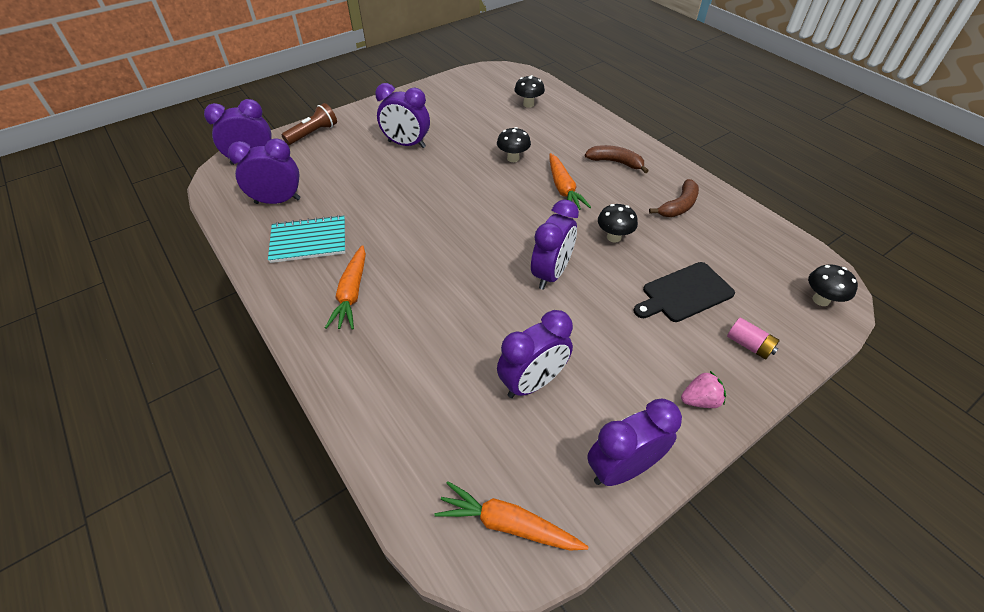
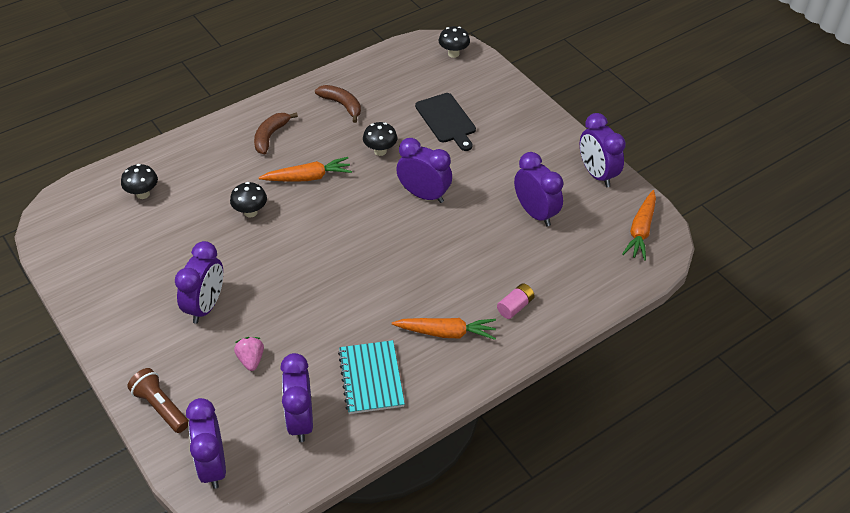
camera: 90 degrees left, 0 degrees up
(700, 400) = (543, 130): pink strawberry -> pink strawberry (251, 359)
(749, 345) = (496, 98): pink battery -> pink battery (515, 306)

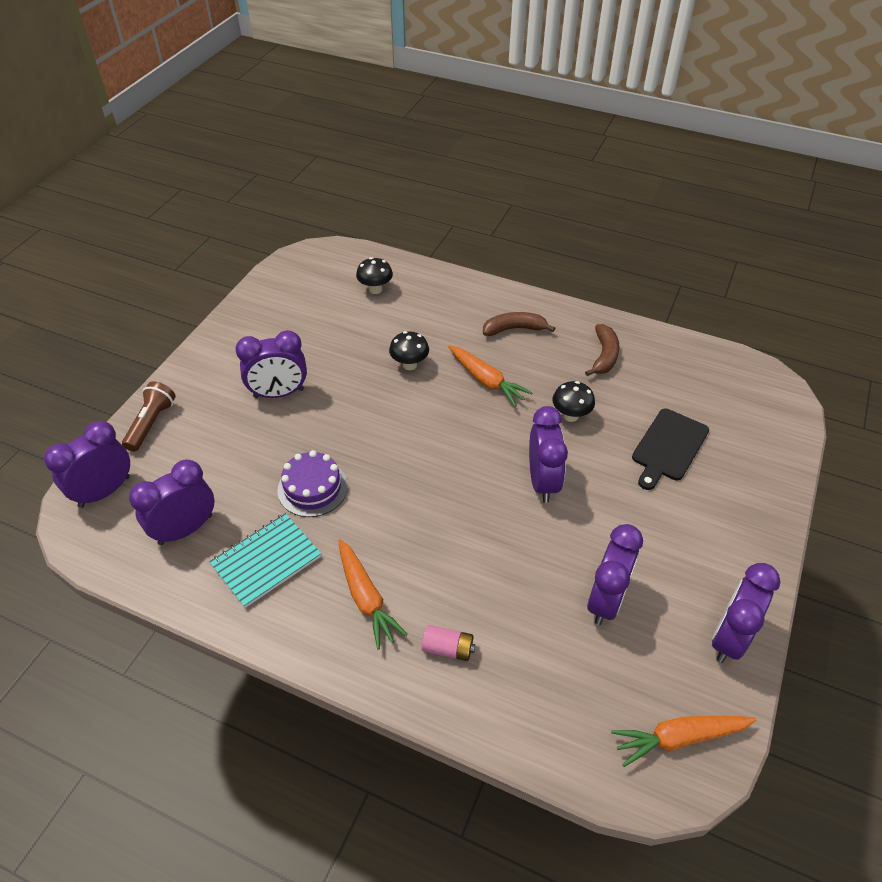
camera: 60 degrees right, 0 degrees up
(251, 359) = (236, 456): pink strawberry -> none
(325, 323) = (312, 488): none -> purple cake
(453, 54) = (774, 403): black mushroom -> none

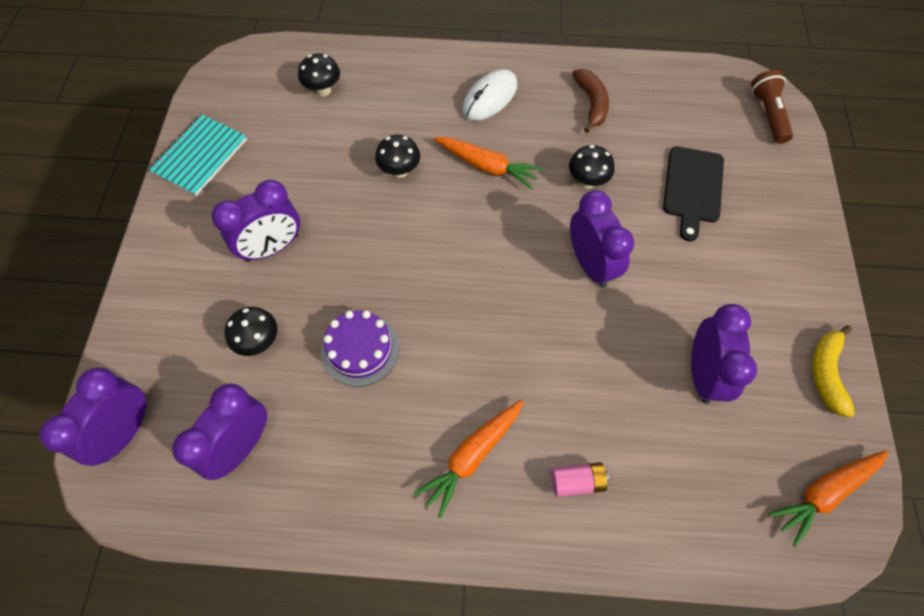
camera: 20 degrees left, 15 degrees up
(151, 423) = (142, 330): brown flashlight -> brown flashlight (768, 114)
(235, 458) = (259, 342): none -> black mushroom
(266, 561) = (348, 451): turquoise notebook -> turquoise notebook (200, 156)
(366, 598) = (472, 456): orange carrot -> orange carrot turned 90 degrees clockwise
(514, 329) = (490, 98): brown banana -> white mouse
(729, 638) = (826, 373): purple clock -> yellow banana

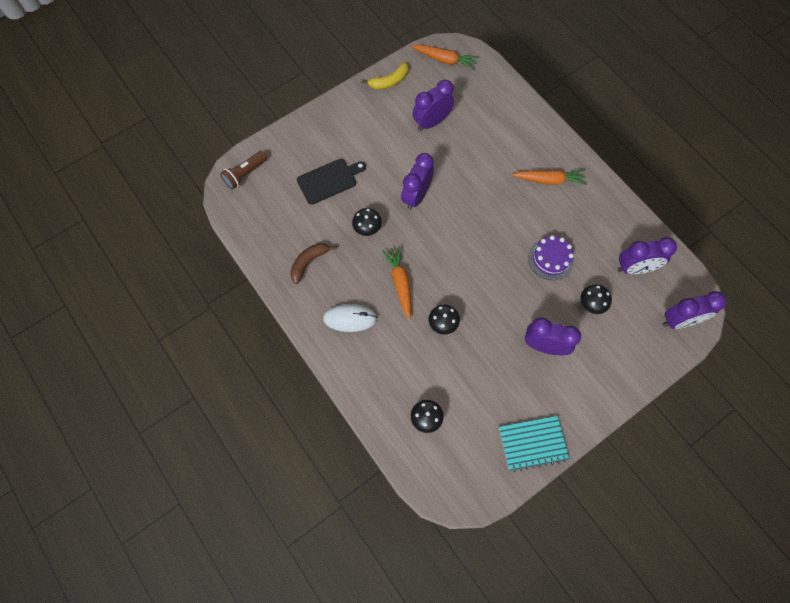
camera: 130 degrees left, 5 degrees up
(577, 481) = (521, 138): pink battery -> none

